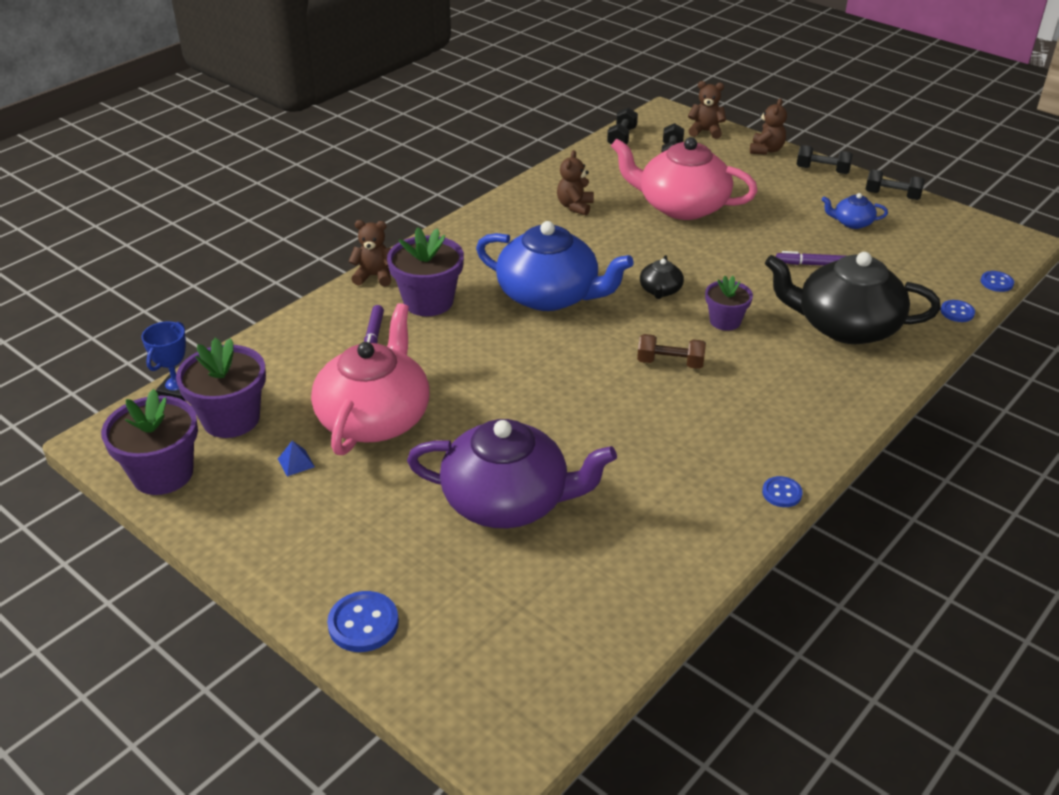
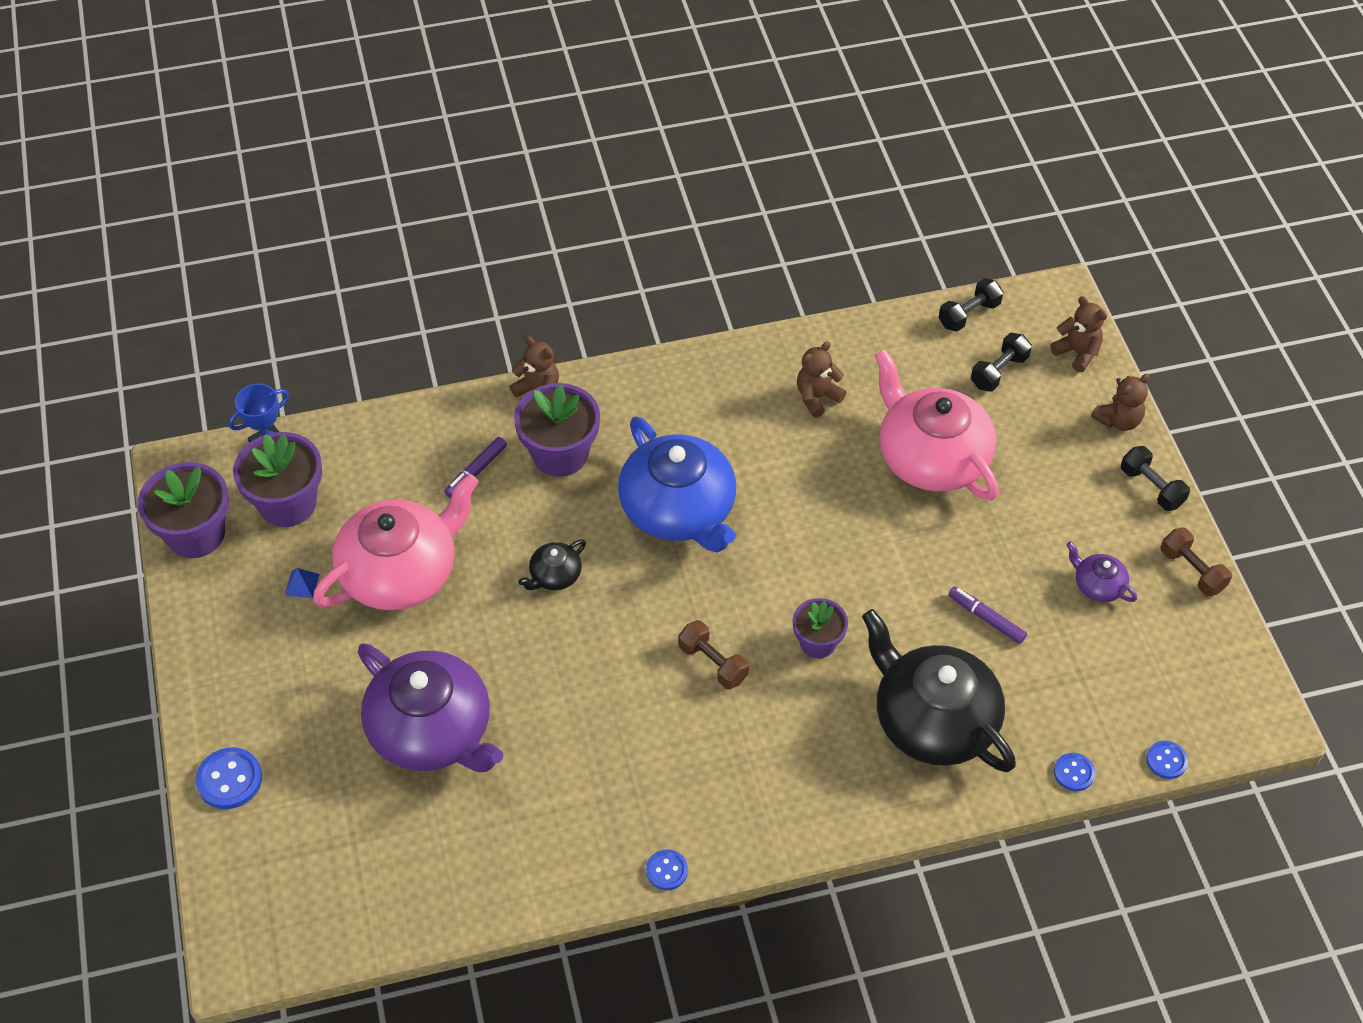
camera: 35 degrees right, 15 degrees up
(660, 290) = (793, 565): black teapot -> black teapot (554, 575)
(852, 223) = (1098, 585): blue teapot -> purple teapot
(892, 195) = (1192, 570): black dumbbell -> brown dumbbell

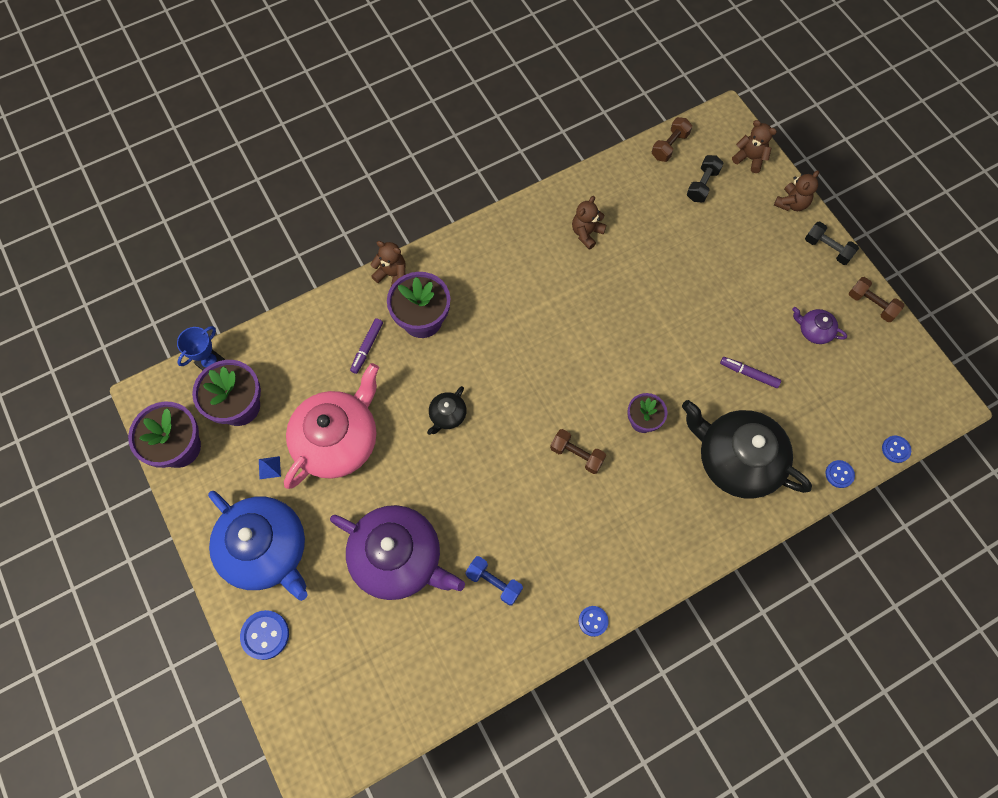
camera: 15 degrees left, 15 degrees up
(548, 791) = (494, 582): none -> blue dumbbell
(679, 510) = (518, 343): blue teapot -> blue teapot (266, 549)
(931, 457) = (677, 261): pink teapot -> none
(968, 314) = (669, 146): black dumbbell -> brown dumbbell

